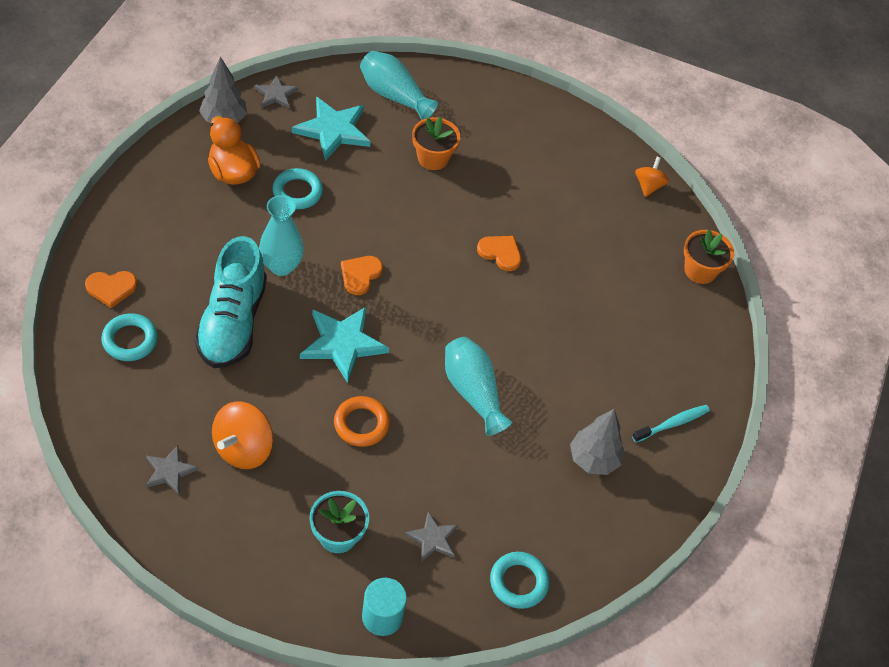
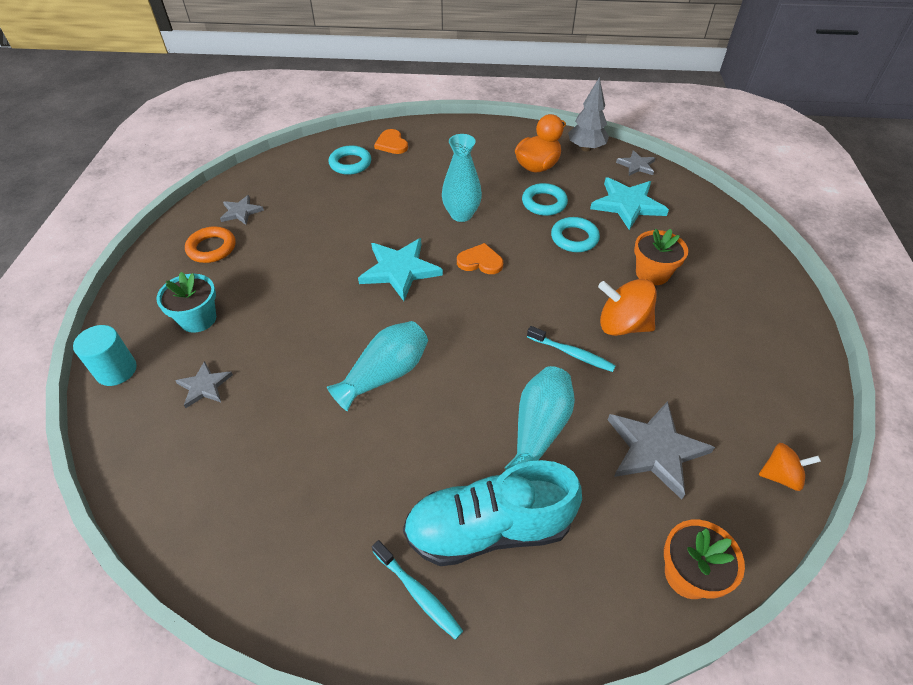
camera: 80 degrees right, 5 degrees down
(232, 322) = (391, 205): turquoise shoe -> turquoise shoe (488, 529)
(243, 448) = (272, 242): orange spinning top -> orange spinning top (622, 325)
(361, 424) = (318, 304): orange ring -> orange ring (212, 248)
(394, 95) = (703, 229): turquoise vase -> turquoise vase (539, 430)
(500, 253) = (572, 353): orange heart -> turquoise toothbrush
(518, 582) = (161, 472): turquoise ring -> turquoise ring (574, 238)
(593, 459) = (335, 509): grey tree -> none
(606, 243) = (655, 449): none -> grey star

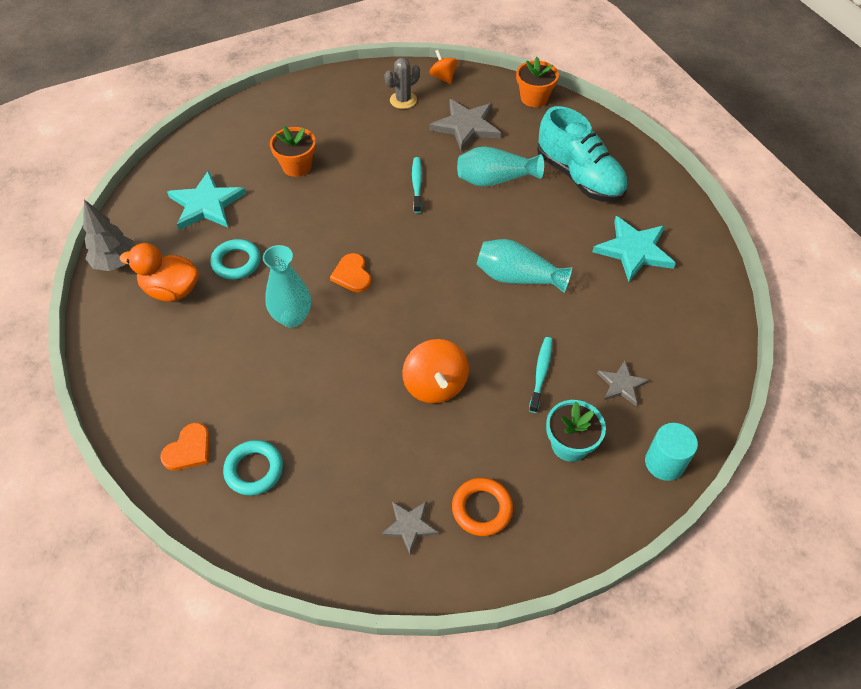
camera: 120 degrees left, 5 degrees up
(399, 270) = (402, 326): turquoise star -> turquoise star (634, 250)
(418, 593) = (639, 190): turquoise toothbrush -> turquoise toothbrush (541, 373)
(574, 238) = (279, 224): turquoise ring -> none
(622, 325) = (368, 167): orange spinning top -> orange spinning top (435, 385)
(636, 165) = (132, 215): grey star -> none
(738, 406) = (403, 100): none -> grey cactus

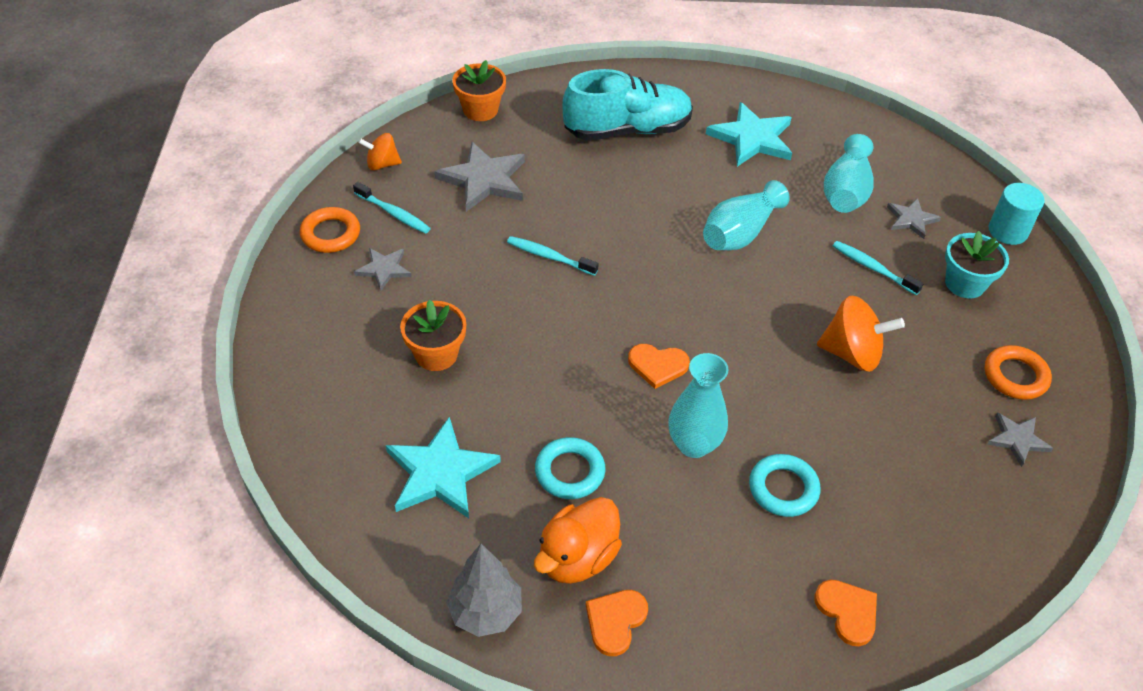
camera: 65 degrees left, 5 degrees down
(132, 325) = (615, 621): none -> orange heart
(254, 470) = (901, 553): turquoise ring -> turquoise ring (783, 489)
(352, 116) = (384, 269): none -> grey star
(366, 82) = (330, 234): none -> orange ring
(403, 100) = (394, 213): grey cactus -> turquoise toothbrush
(495, 179) = (586, 191): turquoise vase -> turquoise vase (846, 191)

